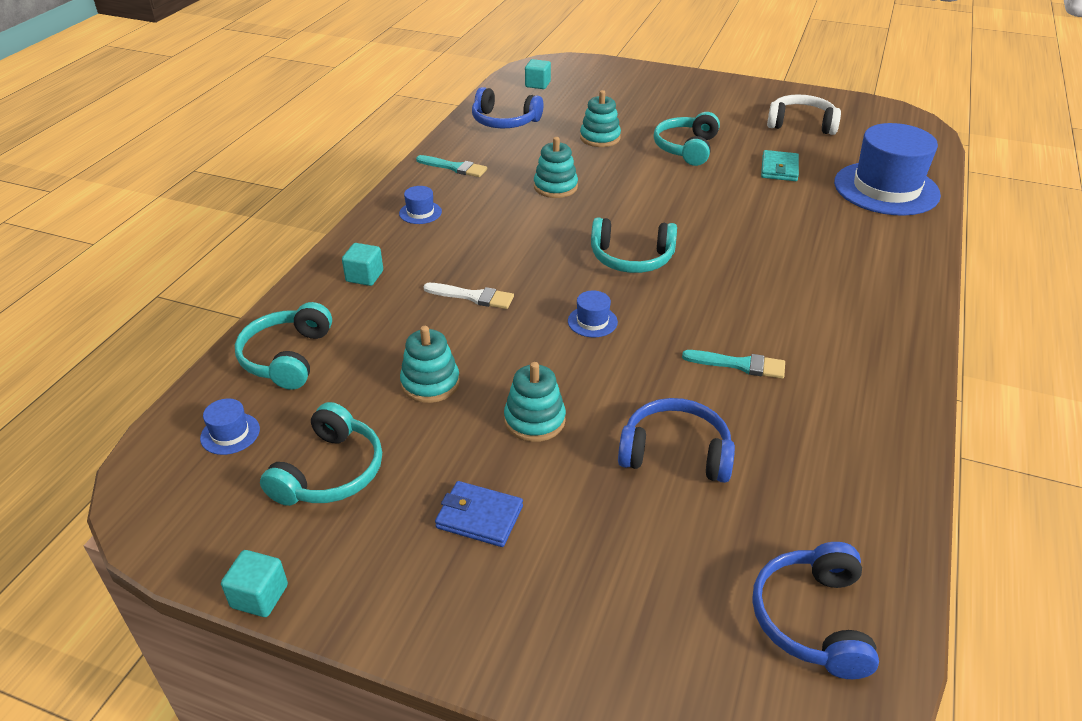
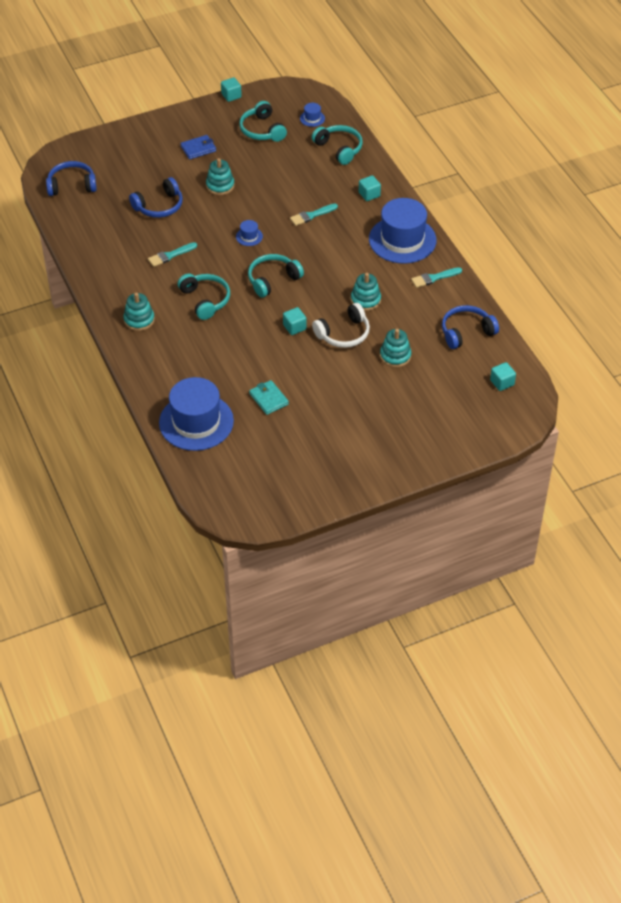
camera: 135 degrees right, 10 degrees up
(420, 212) = (402, 240): blue hat -> blue hat, size x2.49
(430, 383) = (274, 174): turquoise stacking toy -> turquoise stacking toy (139, 320)
(473, 297) = (311, 215): white brush -> turquoise brush
(670, 205) = (294, 327): none -> turquoise cube
(686, 148) = (338, 381): turquoise headphones -> turquoise headphones (205, 300)
(801, 124) = (297, 457): white headphones -> white headphones (343, 334)
(812, 619) = (72, 185): blue headphones -> blue headphones turned 60 degrees counterclockwise

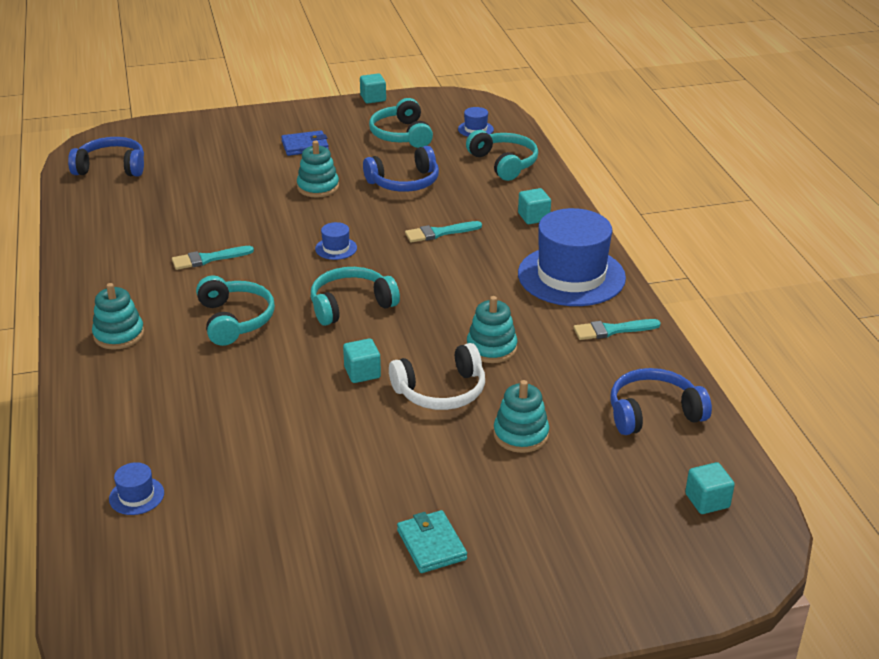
camera: 10 degrees right, 15 degrees down
(159, 206) = (220, 201): blue headphones -> blue headphones (404, 182)
(196, 422) = (136, 496): blue hat -> blue hat, size x0.40
(269, 399) = (278, 475): turquoise wallet -> turquoise wallet (431, 545)

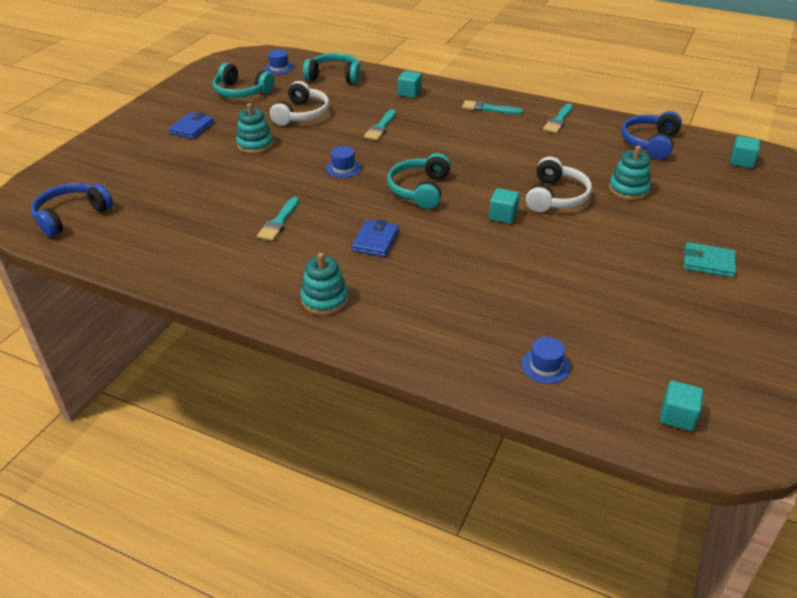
camera: 50 degrees left, 5 degrees up
(234, 320) = (375, 241): turquoise headphones -> blue wallet
(373, 98) = (176, 82): turquoise cube -> turquoise cube (677, 416)
(404, 182) = (301, 114): blue headphones -> white headphones
(491, 348) = (530, 162): turquoise stacking toy -> none
(571, 276) = (488, 109): blue hat -> turquoise brush

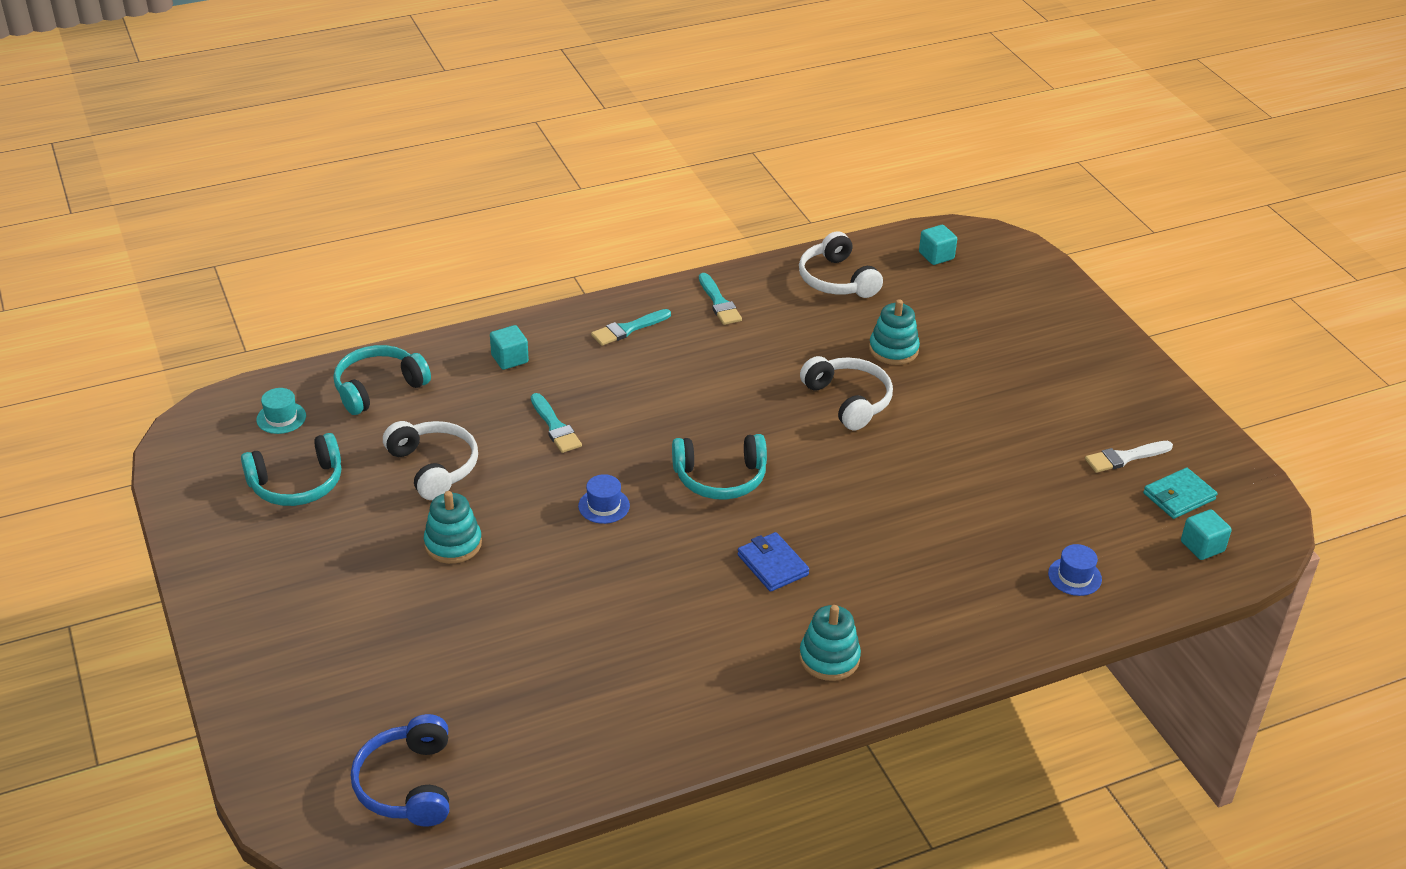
camera: 50 degrees left, 0 degrees up
(192, 128) = (331, 575): blue wallet -> none
(279, 68) = (281, 418): blue hat -> turquoise hat
(279, 222) = (649, 615): turquoise brush -> none
(420, 190) = (720, 478): turquoise headphones -> turquoise headphones turned 60 degrees counterclockwise
(503, 216) = (837, 454): turquoise cube -> none
(650, 143) = (837, 280): blue headphones -> white headphones
(703, 329) = (1124, 457): none -> white brush
(708, 262) = (1049, 388): turquoise wallet -> turquoise wallet (1178, 496)

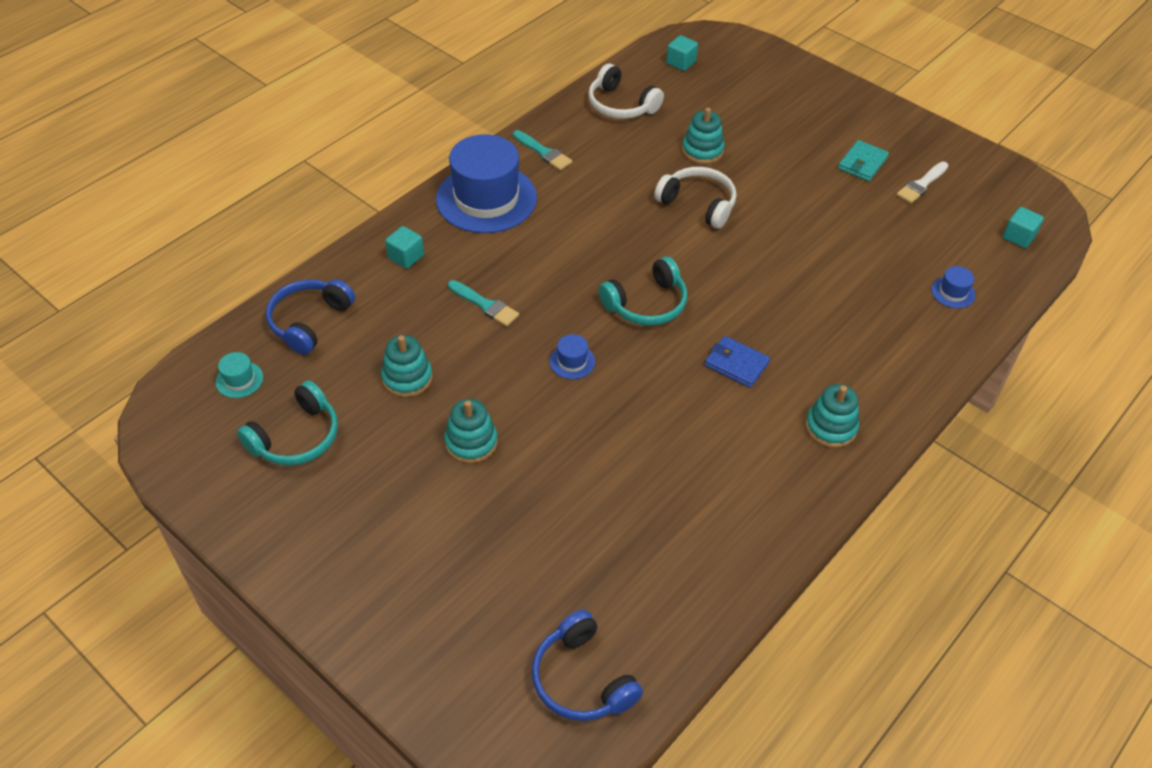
camera: 25 degrees left, 10 degrees up
(378, 388) = (309, 321): turquoise headphones -> blue headphones
(434, 467) = (407, 378): white headphones -> turquoise stacking toy
(628, 329) = (486, 198): turquoise brush -> blue hat
(1178, 496) = (977, 203): turquoise wallet -> turquoise wallet (862, 163)

